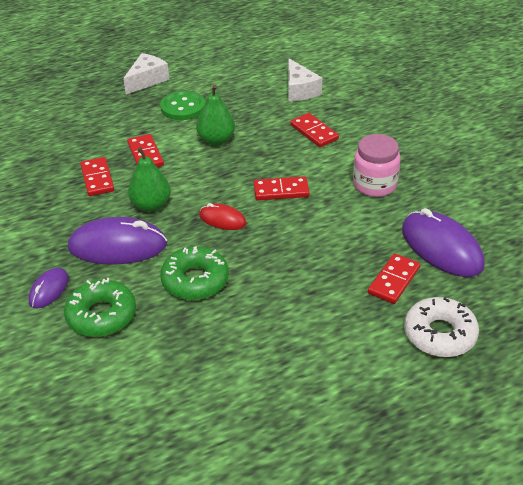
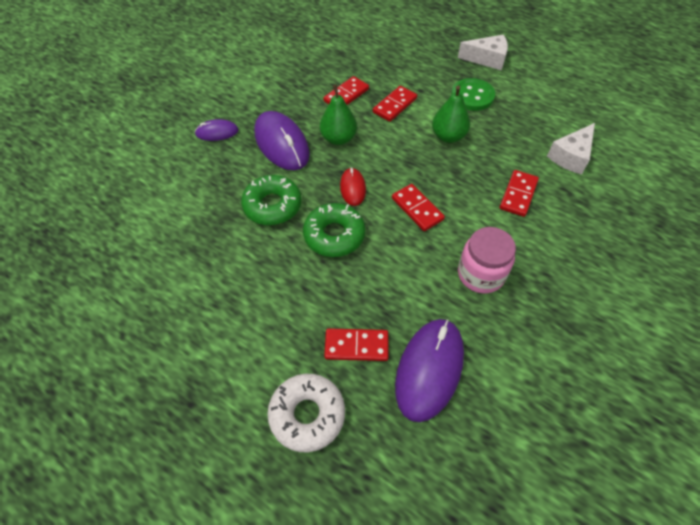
camera: 60 degrees right, 15 degrees up
(101, 315) = (207, 172): green donut -> green donut (334, 235)

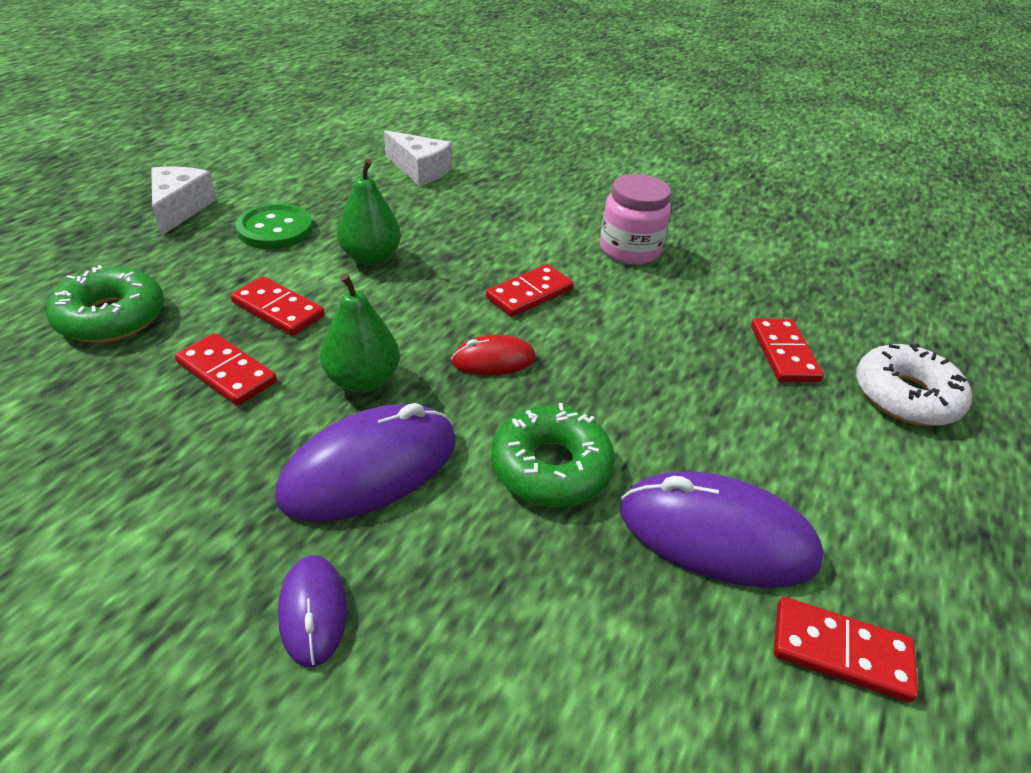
camera: 100 degrees left, 15 degrees down
(334, 235) = (601, 379): green donut -> green donut (111, 317)
(429, 369) = (781, 295): purple mouse -> purple mouse (716, 535)
(518, 194) = (491, 212): red domino -> red domino (840, 652)

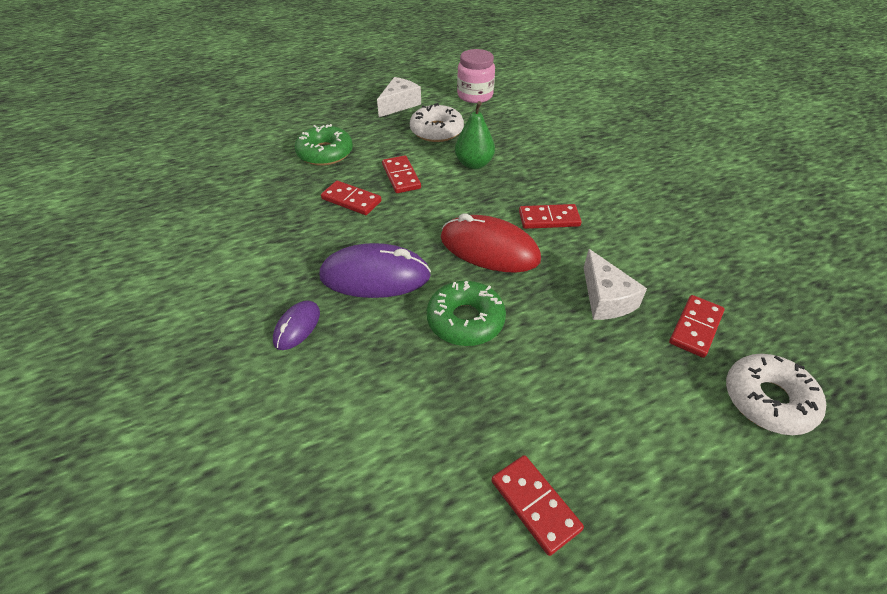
camera: 40 degrees right, 5 degrees up
(226, 373) = (351, 200): red domino -> red domino turned 45 degrees counterclockwise
(275, 229) = (436, 131): green button -> white donut
(362, 380) = (410, 230): green pear -> none
(419, 170) = (552, 118): white cheese -> white cheese (605, 298)
(493, 360) = (489, 249): red mouse -> red mouse, size x1.89
(629, 250) = (648, 215): pink jar -> pink jar (475, 95)
(716, 535) = (525, 405): purple mouse -> none

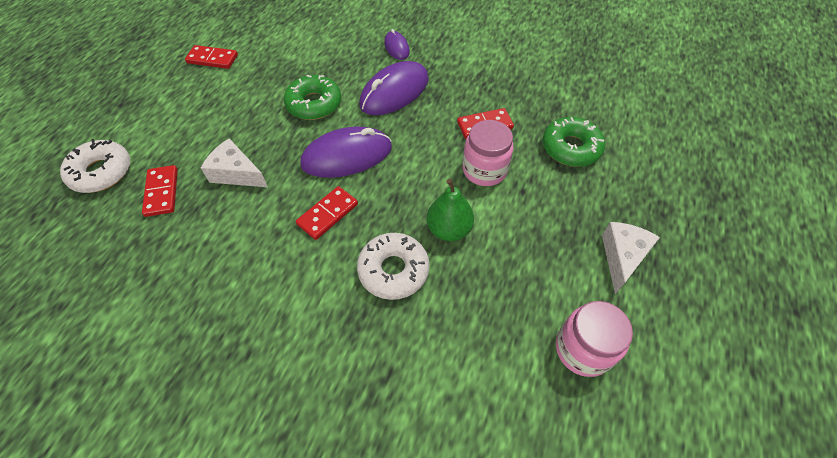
camera: 135 degrees right, 10 degrees up
(399, 104) = (622, 257): white cheese -> white cheese turned 150 degrees counterclockwise
(401, 176) = (484, 170): red domino -> pink jar
(436, 131) = (534, 247): white donut -> white donut (393, 270)
(489, 249) = (347, 156): red mouse -> purple mouse

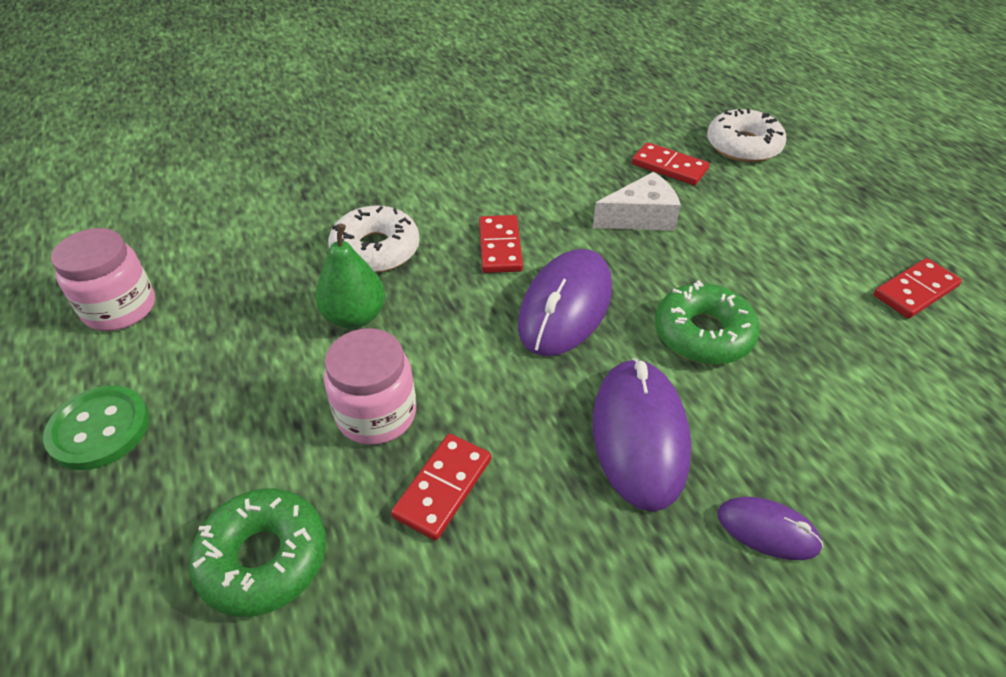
camera: 135 degrees right, 10 degrees down
(622, 257) = (99, 429): white cheese -> green button

